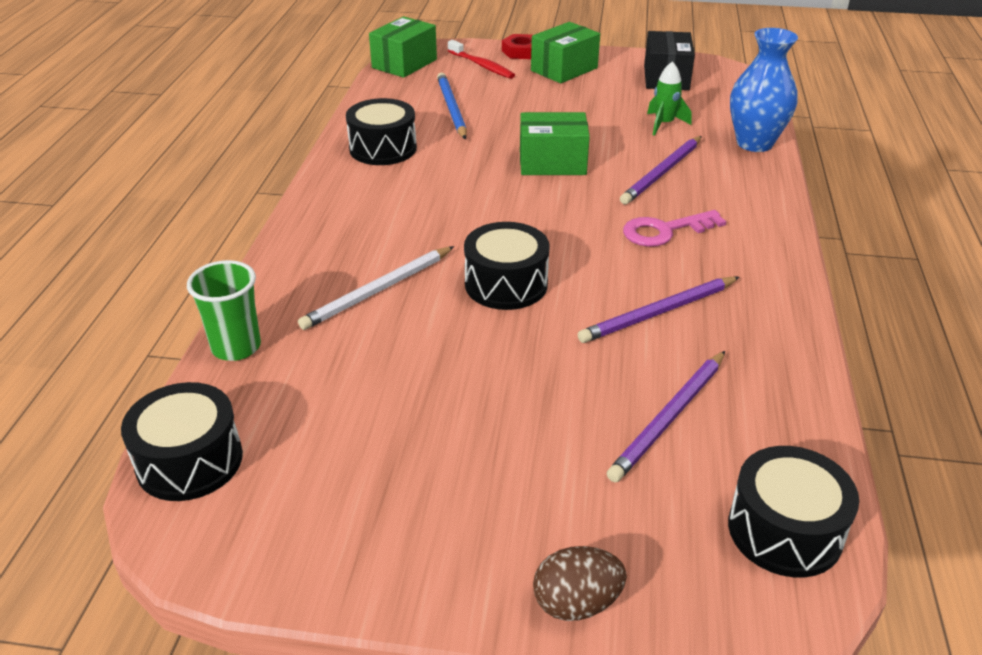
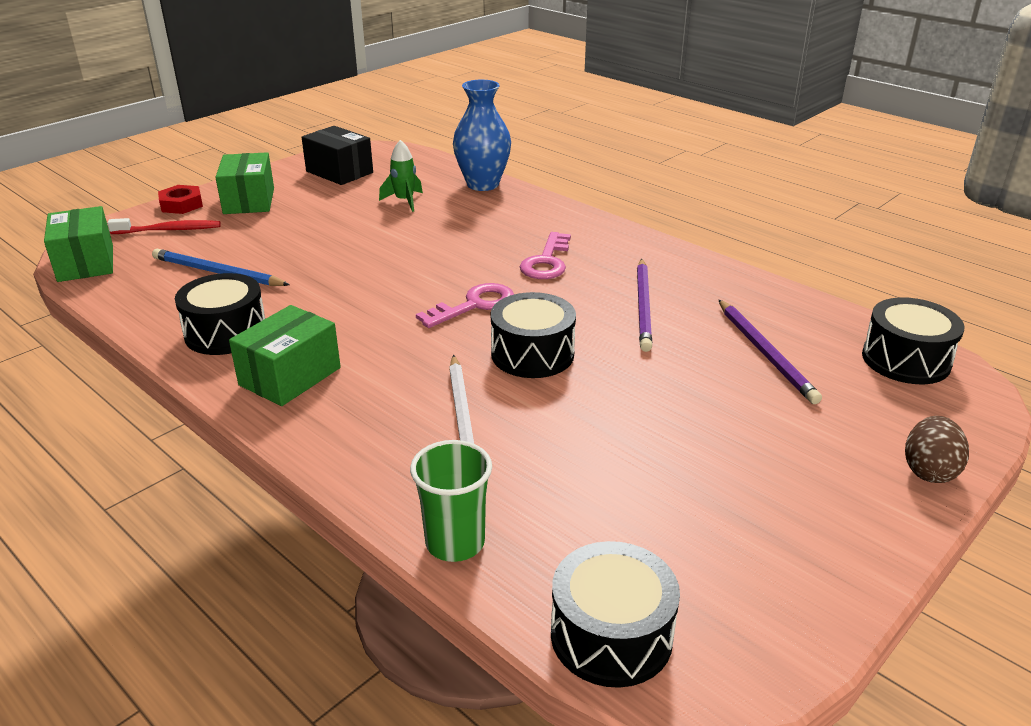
camera: 55 degrees left, 5 degrees down
(544, 226) = (474, 305): none -> pink key
(552, 163) = (386, 265): green box -> green box (290, 376)
(662, 172) = (469, 230): purple pencil -> none

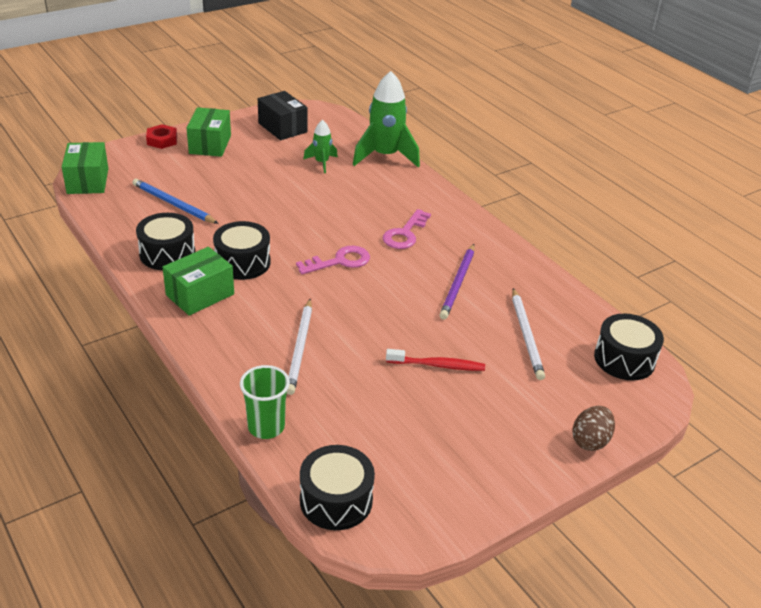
camera: 10 degrees right, 5 degrees up
(169, 230) = (148, 162): red toothbrush -> red toothbrush (437, 365)
(482, 184) = (385, 156): blue vase -> green rocket
(532, 354) = (364, 307): black drum -> black drum (242, 262)
(765, 353) = (526, 335): purple pencil -> white pencil

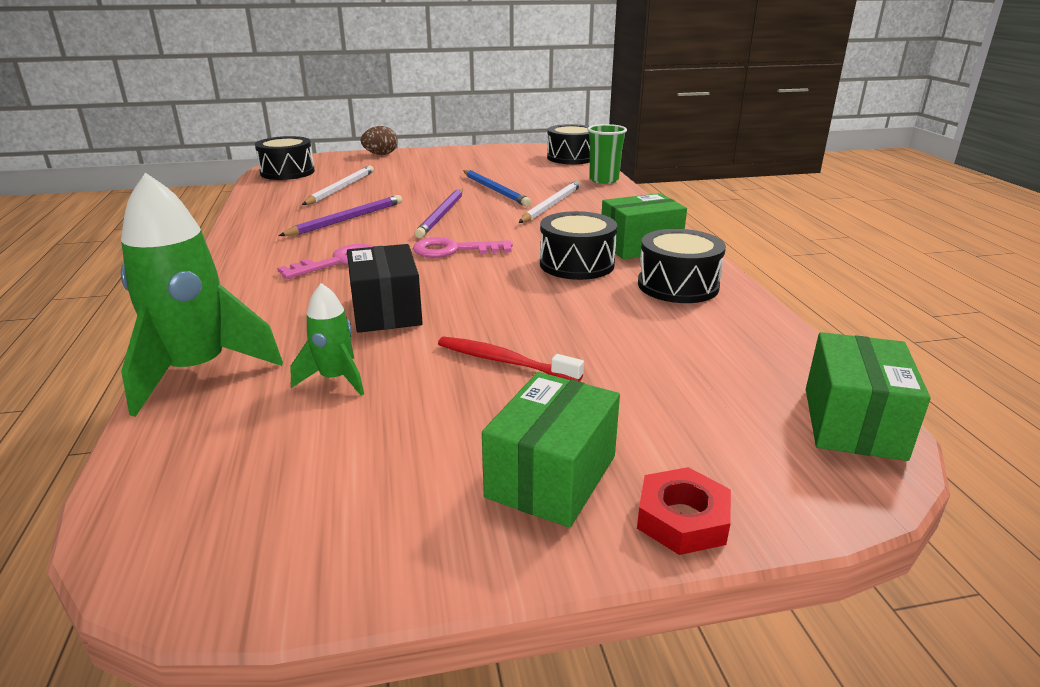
camera: 155 degrees left, 10 degrees down
(173, 204) = (663, 347): blue pencil -> blue pencil (495, 190)
(282, 127) = (325, 499): black box -> black box (386, 311)
(387, 307) = (442, 215): none -> purple pencil
(437, 365) = (440, 186): red toothbrush -> red toothbrush (504, 361)

